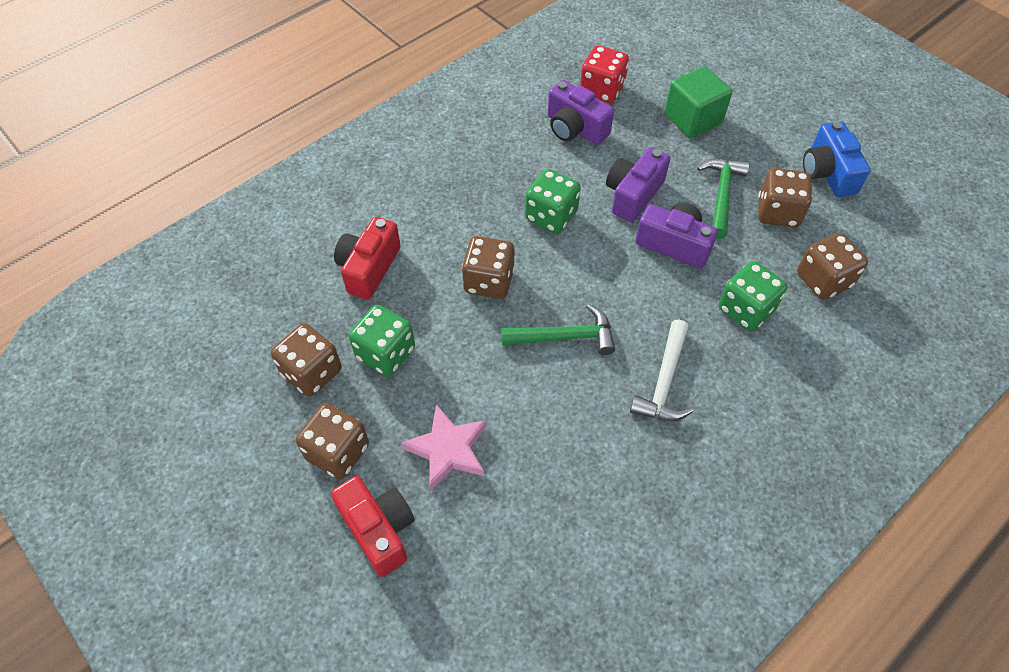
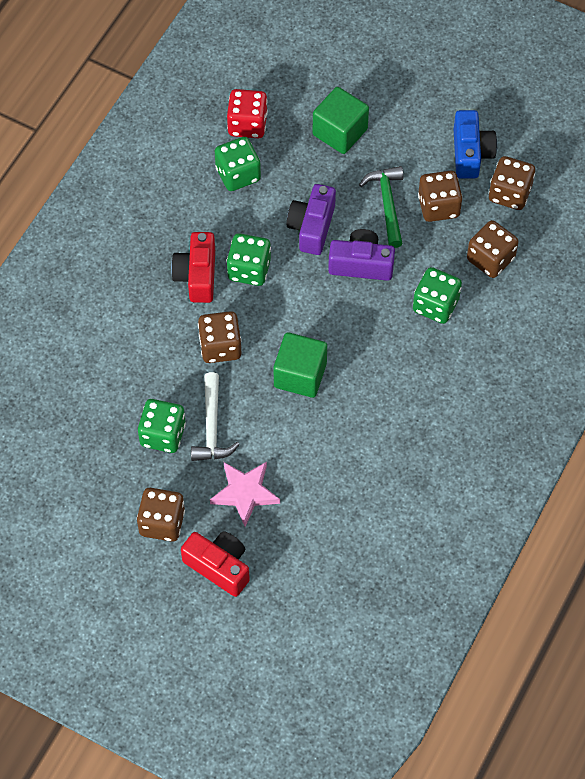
camera: 20 degrees left, 5 degrees up
(312, 372) = (111, 469): brown dice -> brown dice (510, 193)
(369, 268) = (115, 367): red camera -> red camera (197, 275)
(564, 337) = (300, 375): green hammer -> green cube
(575, 128) = (238, 174): purple camera -> green dice
(664, 381) = (390, 386): white hammer -> white hammer (212, 427)
(827, 173) = (471, 153): blue camera -> blue camera turned 150 degrees counterclockwise

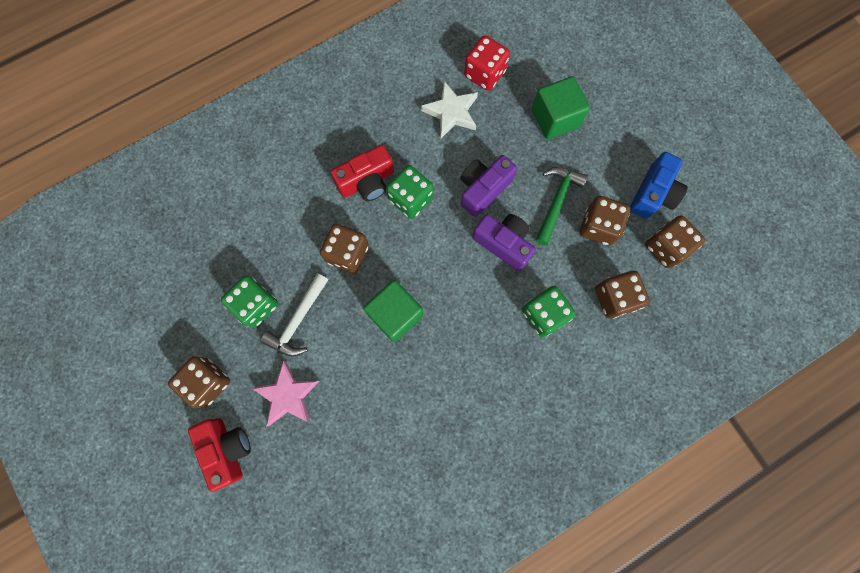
camera: 30 degrees right, 15 degrees up
(197, 275) = (367, 182): red camera -> red camera turned 150 degrees counterclockwise
(238, 174) = (451, 112): green dice -> white star

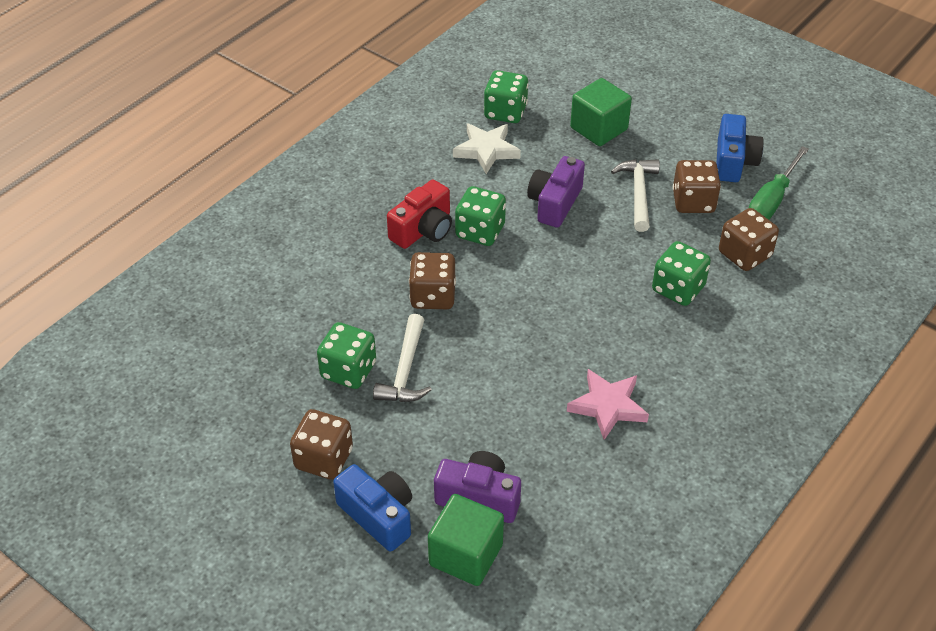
camera: 20 degrees left, 30 degrees down
(227, 449) = (378, 515): red camera -> blue camera
(288, 395) = (427, 442): pink star -> pink star (608, 406)
(395, 314) = (515, 334): green cube -> green cube (466, 555)
(484, 74) = (505, 112): red dice -> green dice
(503, 243) = (602, 241): purple camera -> purple camera (479, 498)
(556, 202) = (638, 193): green hammer -> white hammer
(666, 247) = (772, 200): brown dice -> green screwdriver

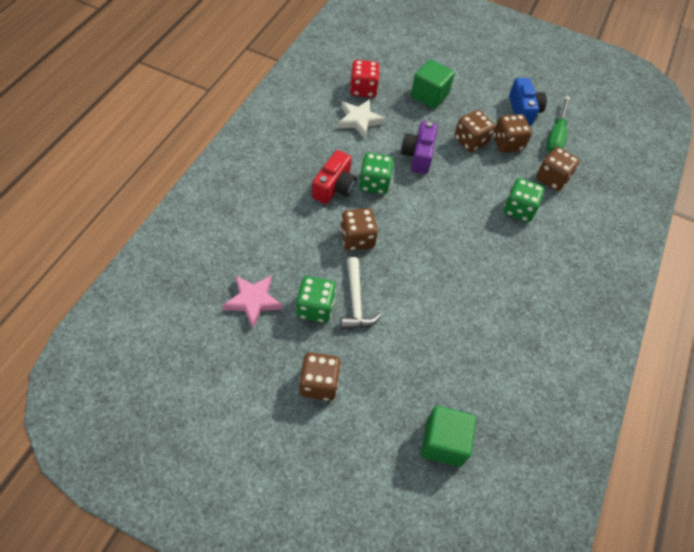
camera: 20 degrees left, 10 degrees up
(378, 515) = (372, 423): blue camera -> none
(479, 498) = (438, 394): purple camera -> none
(505, 112) = (363, 89): green dice -> red dice
(608, 406) = (502, 306): pink star -> pink star (253, 301)
(638, 193) = (470, 141): white hammer -> brown dice

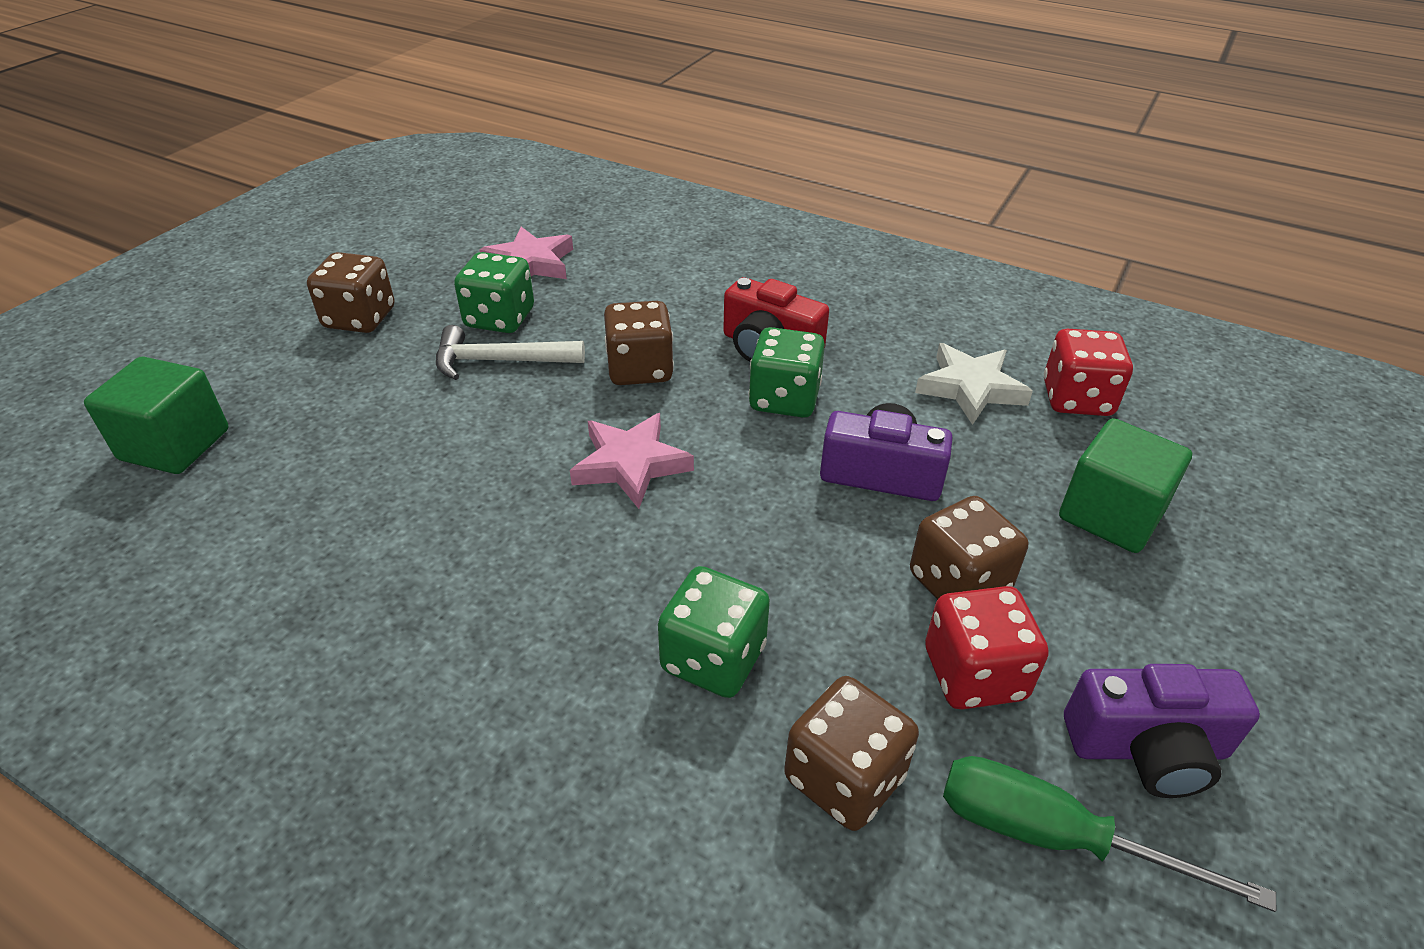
camera: 100 degrees right, 15 degrees down
(426, 239) = (630, 464): none -> pink star
(507, 143) = (974, 674): brown dice -> red dice
(523, 111) = (1147, 748): blue camera -> purple camera

